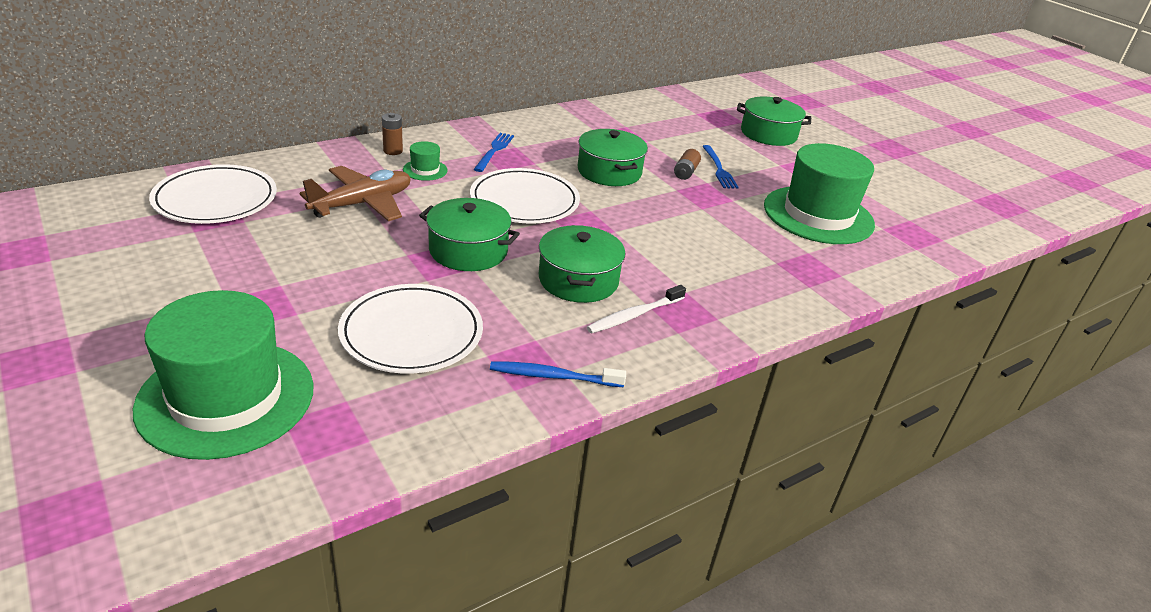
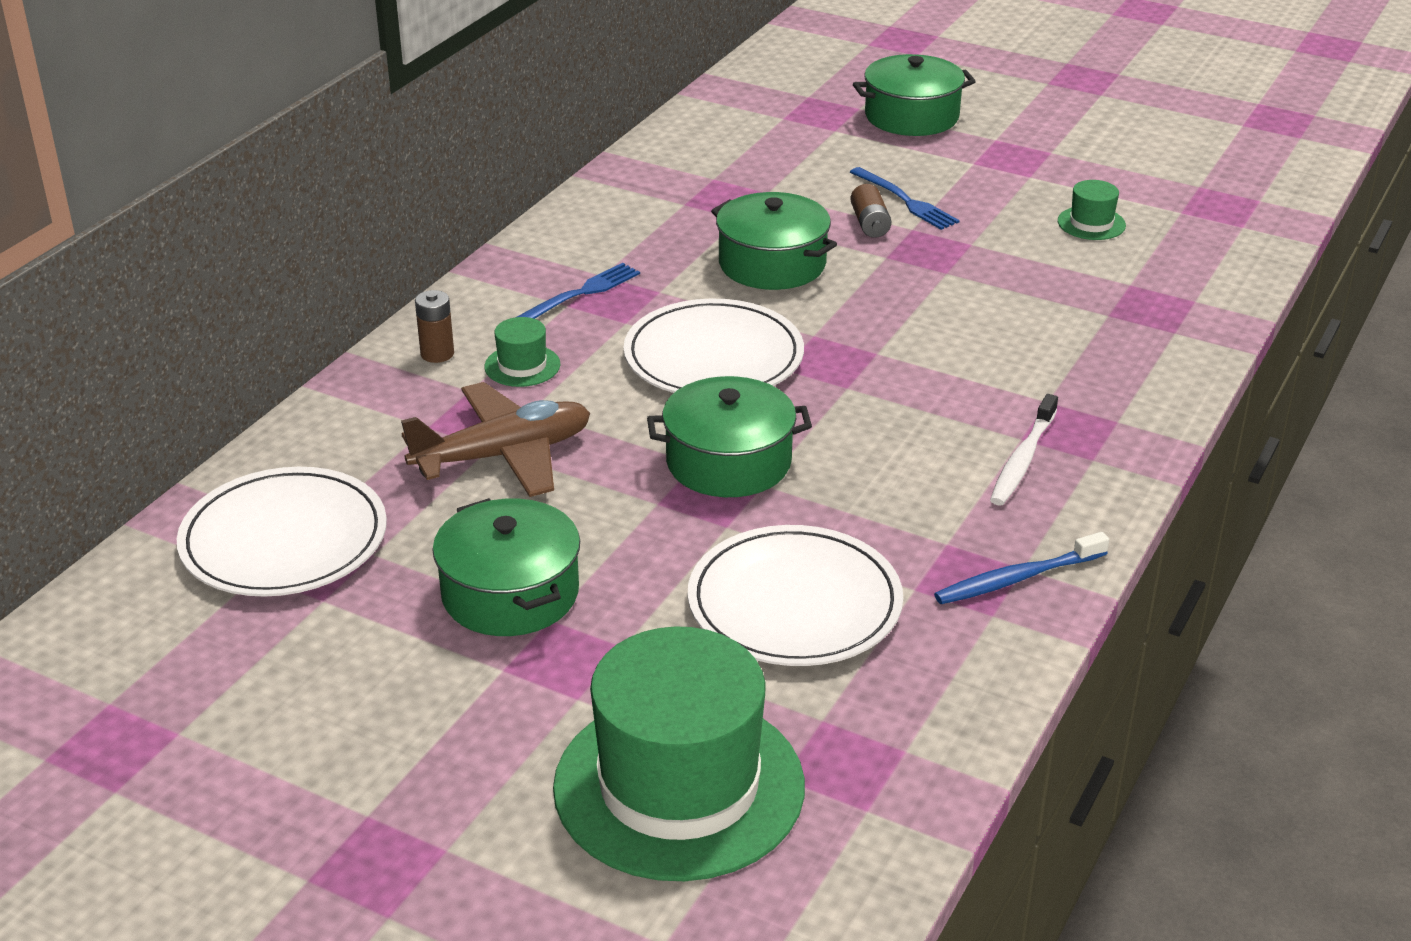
camera: 25 degrees left, 0 degrees up
(362, 204) = (503, 455): brown plane -> brown plane turned 45 degrees clockwise
(494, 151) = (580, 294): blue fork -> blue fork turned 60 degrees clockwise
(578, 280) = (909, 442): green pot -> green pot (510, 593)
(818, 215) = (1091, 223): green hat -> green hat, size x0.40

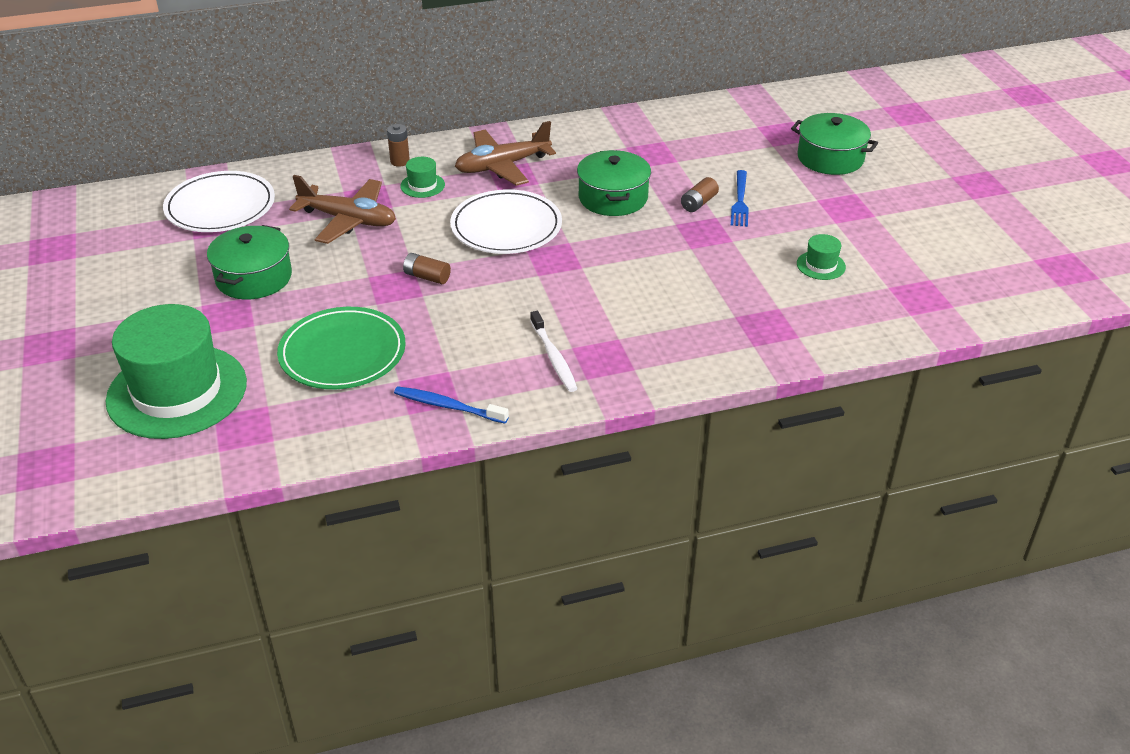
camera: 45 degrees right, 5 degrees up
(580, 294) = (502, 166): blue fork -> brown plane
(728, 462) = (427, 277): green pot -> brown battery
(794, 603) = (342, 353): white plate -> green plate
(1023, 459) = (553, 357): white toothbrush -> white toothbrush turned 90 degrees counterclockwise

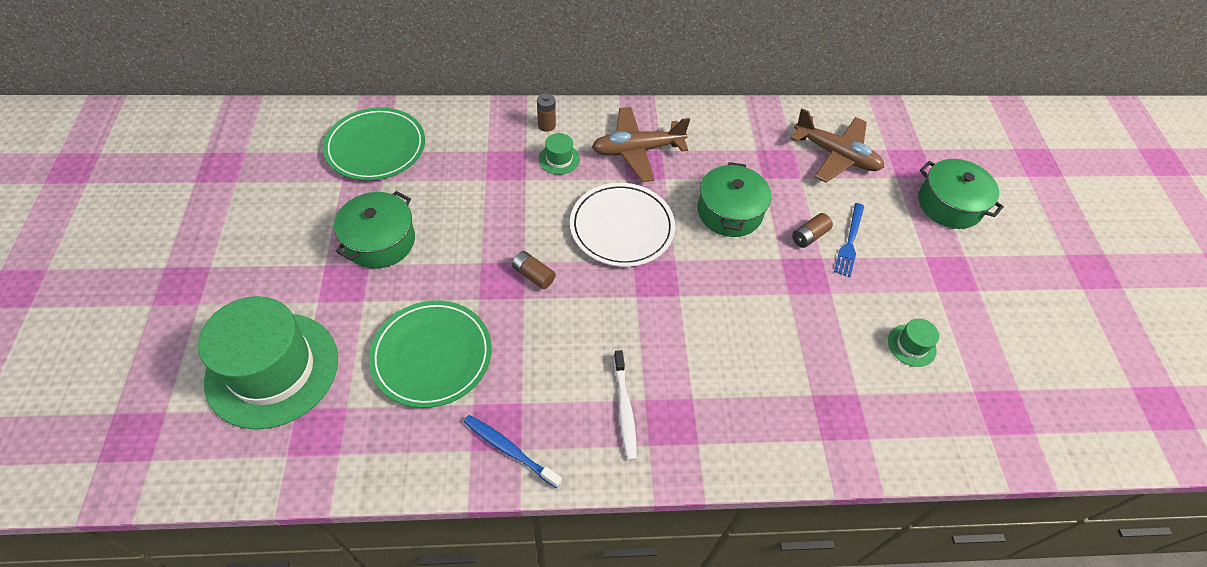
camera: 10 degrees right, 15 degrees up
(220, 206) = (376, 147): white plate -> green plate
(348, 220) = (482, 188): brown plane -> brown plane (836, 155)

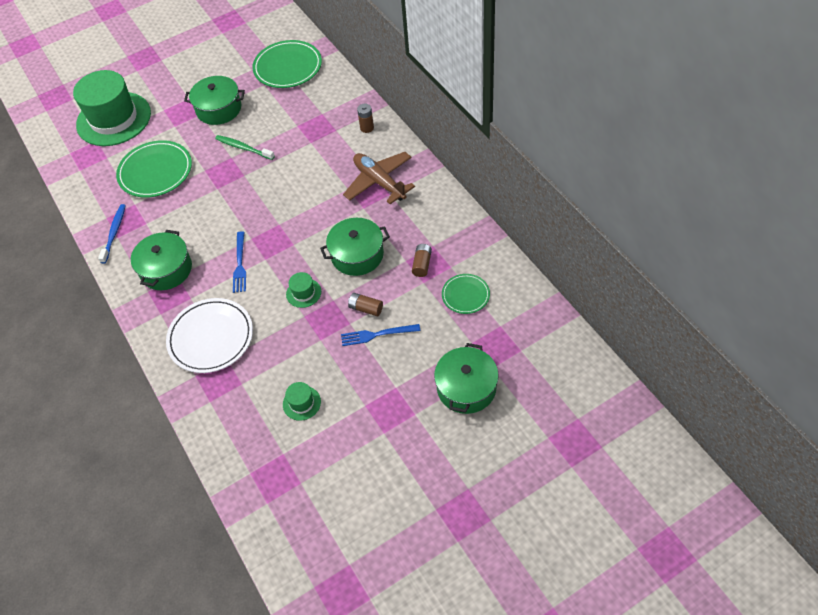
camera: 70 degrees right, 0 degrees up
(476, 243) = (243, 148): none -> green toothbrush
(533, 275) = (236, 184): brown battery -> brown battery (422, 264)
(559, 159) = (340, 149): green hat -> green hat (303, 293)
(622, 227) = (303, 206): white plate -> white plate (211, 337)
(624, 408) = (166, 269): white toothbrush -> green pot
(671, 324) = (240, 264): none -> blue fork
(836, 155) = (465, 295): brown plane -> green plate

